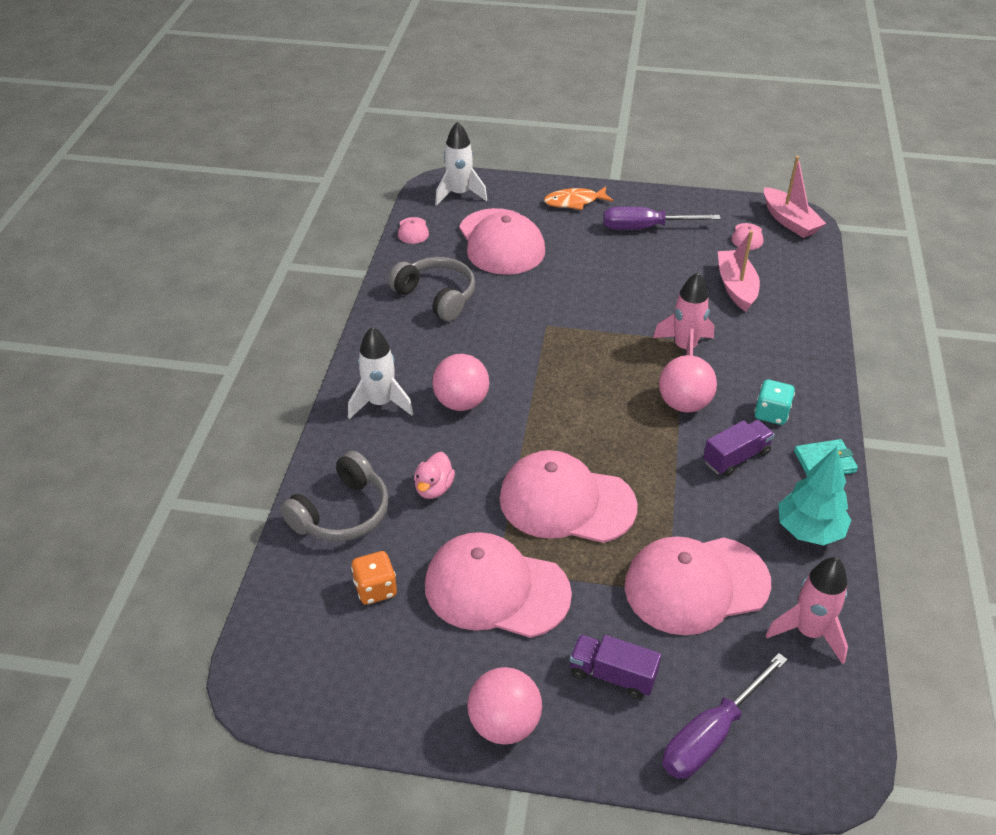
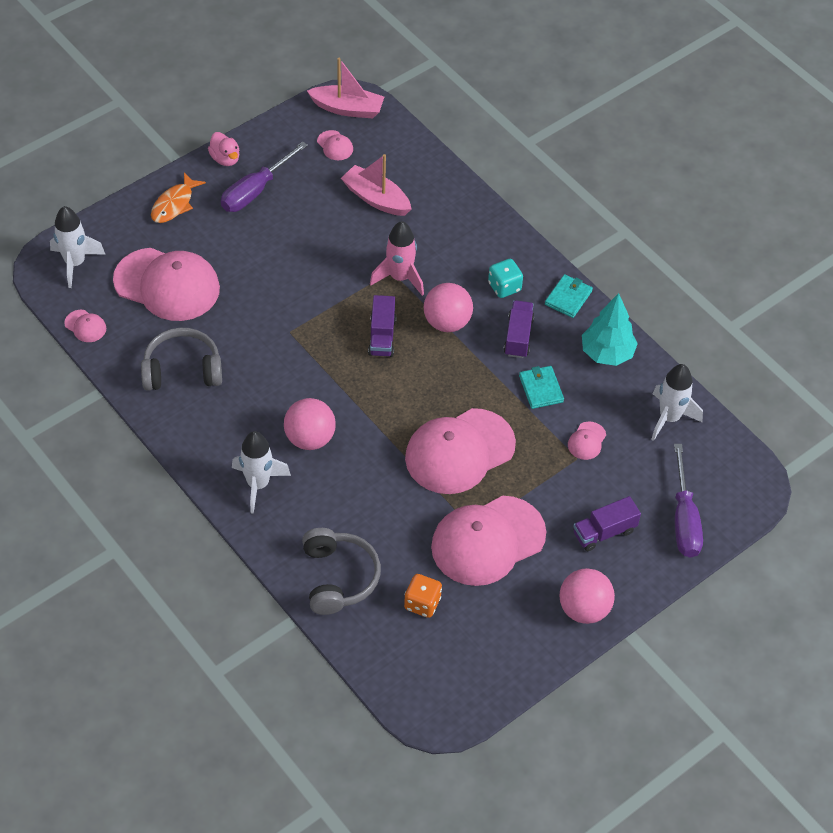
camera: 50 degrees left, 10 degrees up
(434, 488) = (371, 512): pink duck -> pink duck (225, 159)
(615, 376) = (382, 336): none -> purple truck
(696, 585) = (587, 441): pink cap -> pink cap, size x0.40
(705, 511) = (541, 389): none -> turquoise wallet
(809, 632) = (669, 418): pink rocket -> white rocket

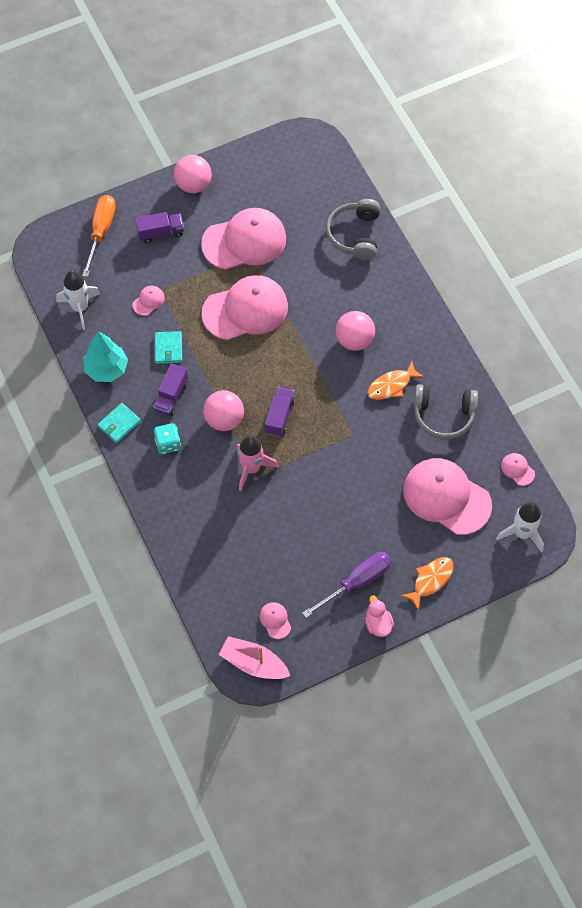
camera: 165 degrees left, 10 degrees up
(252, 393) = (391, 385): none -> orange fish
(258, 484) = (399, 311): white rocket -> none
(376, 198) = (252, 553): pink boat -> none
(422, 603) = (301, 207): orange dice -> none
(684, 519) = (101, 231): purple screwdriver -> orange screwdriver

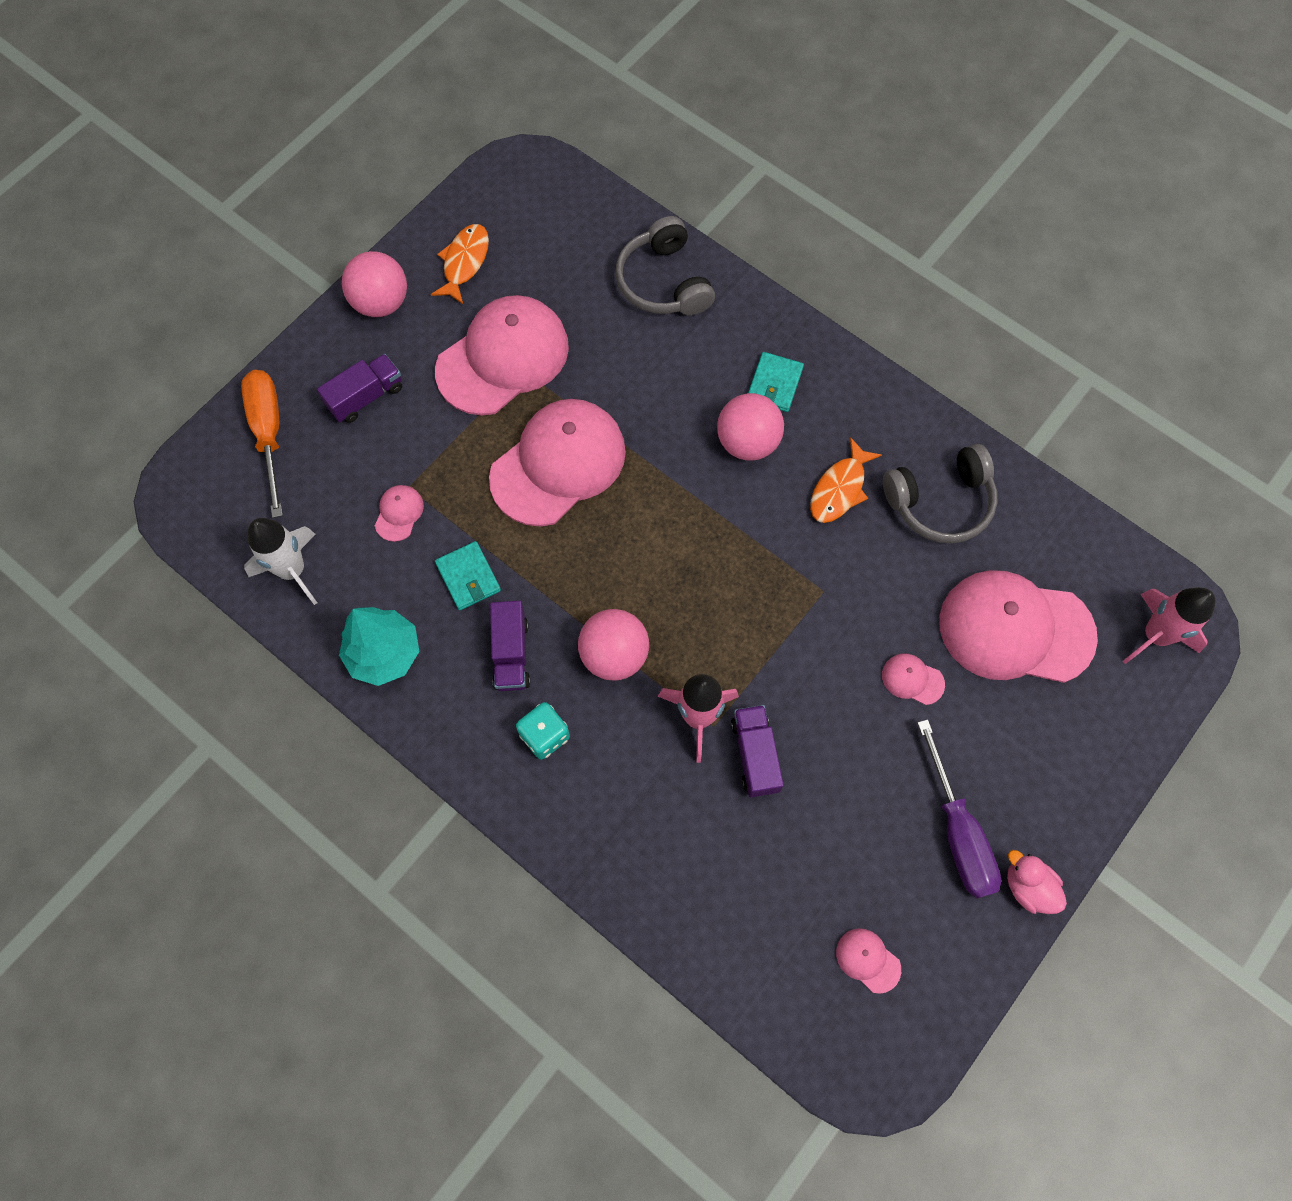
camera: 25 degrees left, 5 degrees up
(119, 424) = (449, 737): turquoise wallet -> turquoise wallet (774, 384)
(254, 663) = (873, 1053): pink boat -> none
(279, 416) = (697, 611): purple truck -> purple truck (755, 755)
(356, 582) = (958, 832): purple screwdriver -> purple screwdriver turned 135 degrees clockwise
(430, 580) = (1066, 775): orange fish -> orange fish (464, 262)
(517, 469) = (1092, 539): pink cap -> pink cap (912, 679)
(522, 533) = (1155, 635): white rocket -> pink rocket

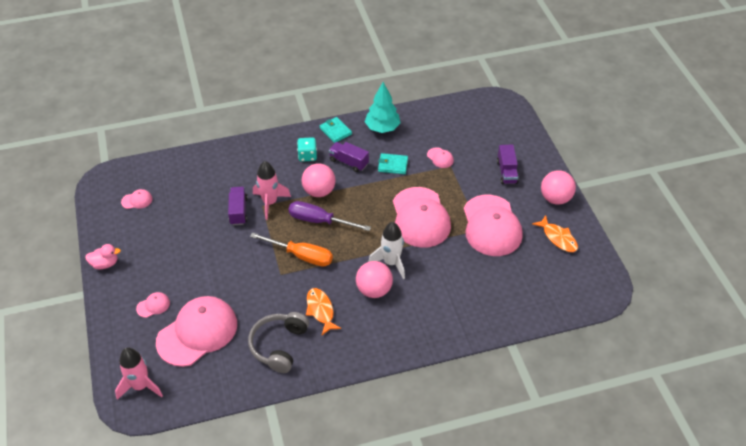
camera: 125 degrees right, 20 degrees down
(269, 433) = (511, 136): orange screwdriver -> orange screwdriver (301, 256)
(292, 570) = (441, 118): white rocket -> white rocket (391, 263)
(664, 282) = (489, 309): grey headphones -> none
(755, 755) = (238, 211): purple truck -> purple truck turned 120 degrees counterclockwise
(774, 384) = (395, 319): turquoise wallet -> turquoise wallet (335, 131)
(912, 679) = (215, 280): pink cap -> pink cap (153, 305)
(958, 832) = (146, 255): purple screwdriver -> purple screwdriver (319, 221)

